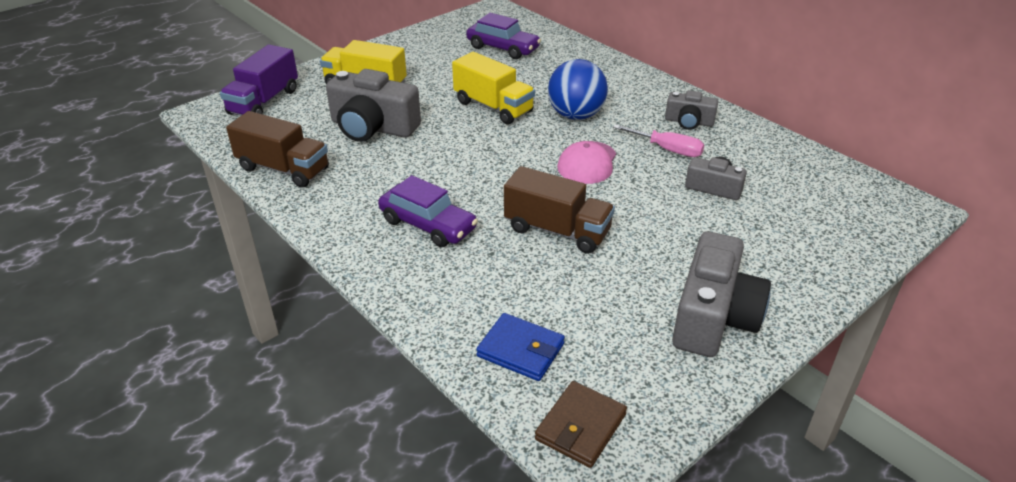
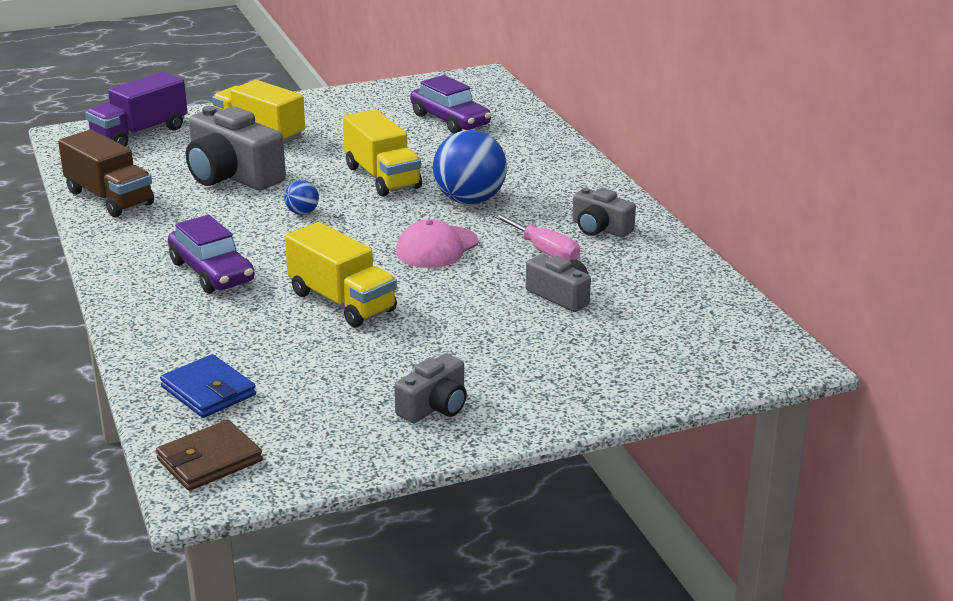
camera: 20 degrees right, 10 degrees down
(457, 151) = (302, 213): none -> blue ball
(557, 230) = (342, 302): brown truck -> yellow truck
(713, 317) = (434, 406): grey camera -> grey camera, size x0.55

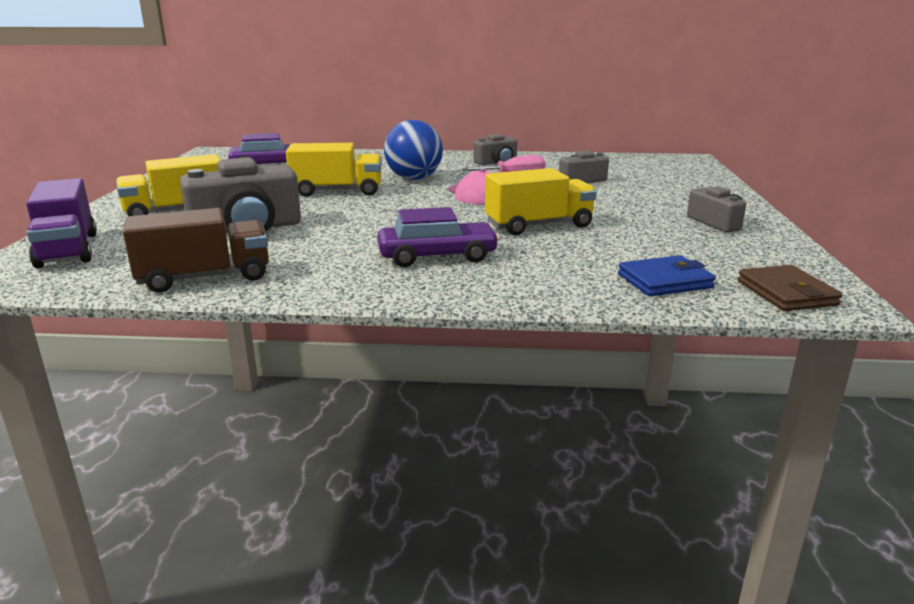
camera: 65 degrees left, 5 degrees down
(302, 213) = (363, 217): blue ball -> none

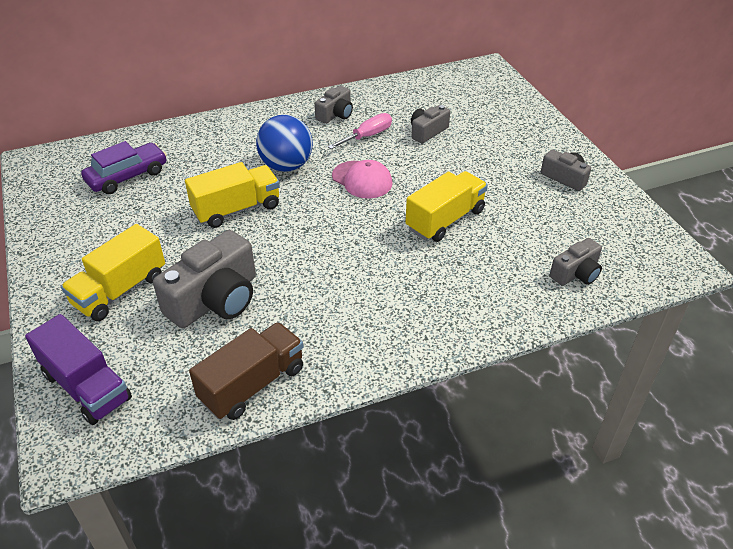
camera: 25 degrees left, 20 degrees up
(437, 256) = (404, 292): purple car -> none
(664, 281) = (576, 273): blue wallet -> grey camera
(786, 293) = (653, 264): brown wallet -> none

